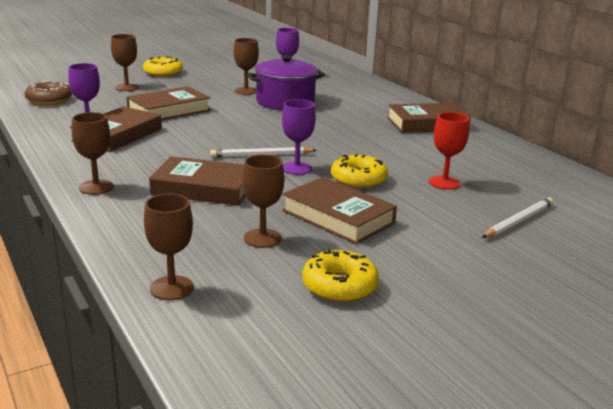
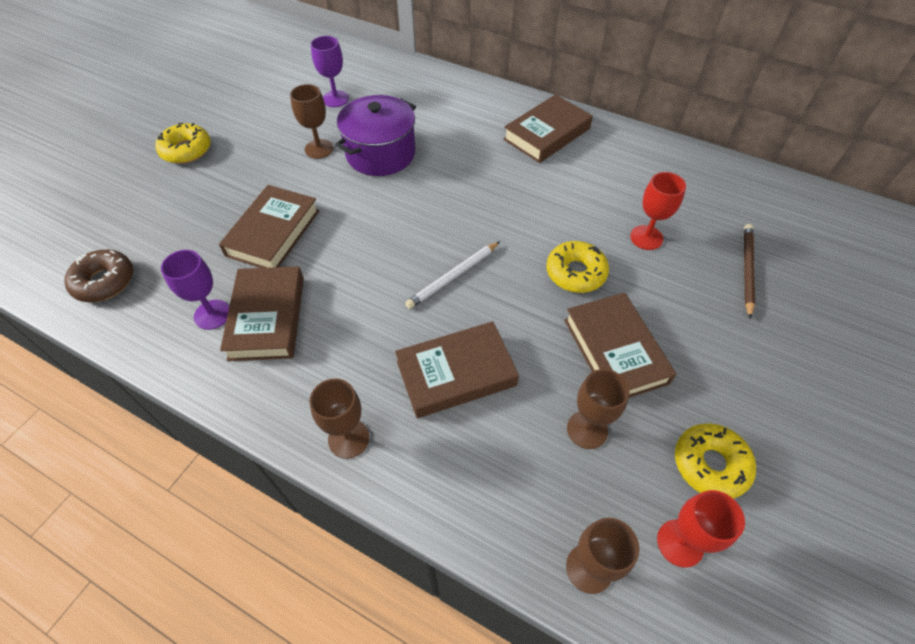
camera: 30 degrees left, 30 degrees up
(127, 87) = (174, 205): brown goblet -> none
(258, 306) = (680, 543): none -> red goblet
(296, 168) = (506, 283): purple goblet -> none
(338, 217) = (615, 351): brown book -> brown book turned 60 degrees clockwise
(518, 221) = (747, 270): white pencil -> brown pencil

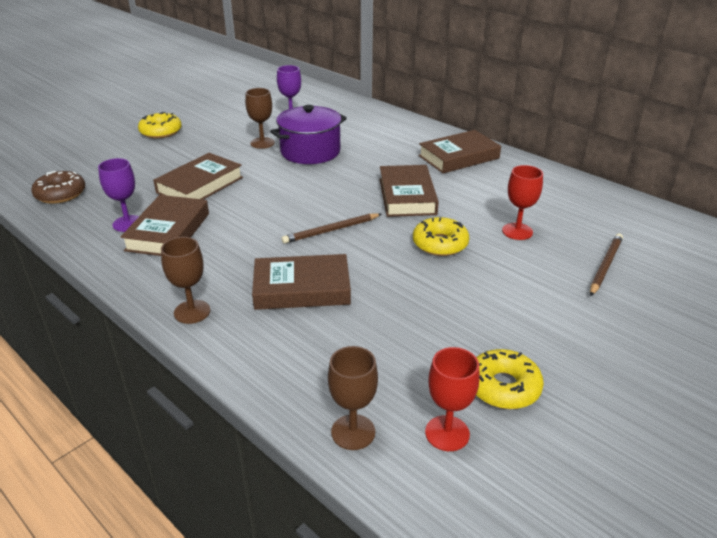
camera: 15 degrees right, 20 degrees down
(453, 276) = (331, 230): white pencil -> brown pencil
(587, 429) = (398, 343): brown goblet -> none
(615, 351) = (450, 298): brown book -> brown book (407, 196)

